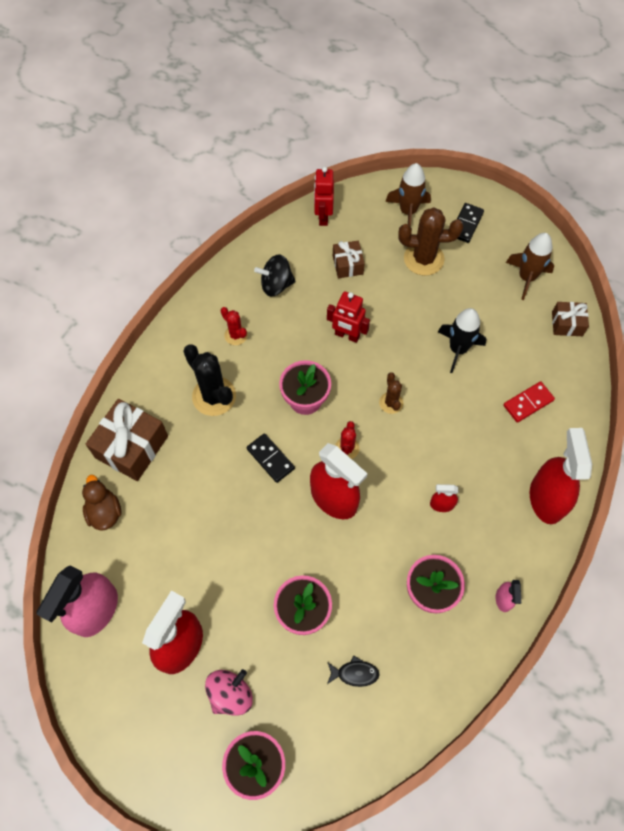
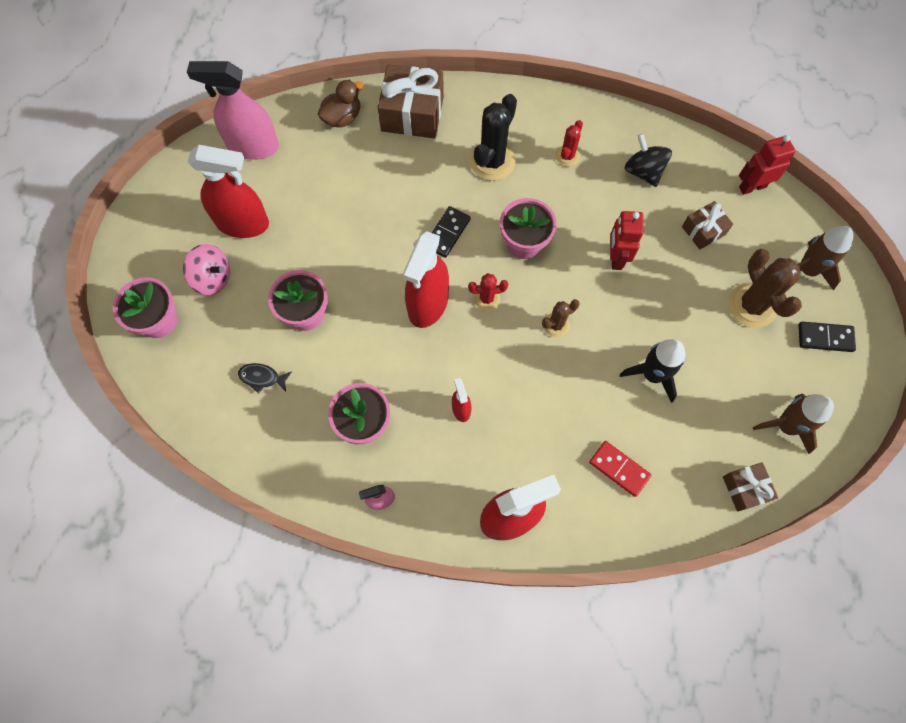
camera: 70 degrees right, 5 degrees up
(355, 673) = (262, 378): black fish -> black fish turned 120 degrees clockwise

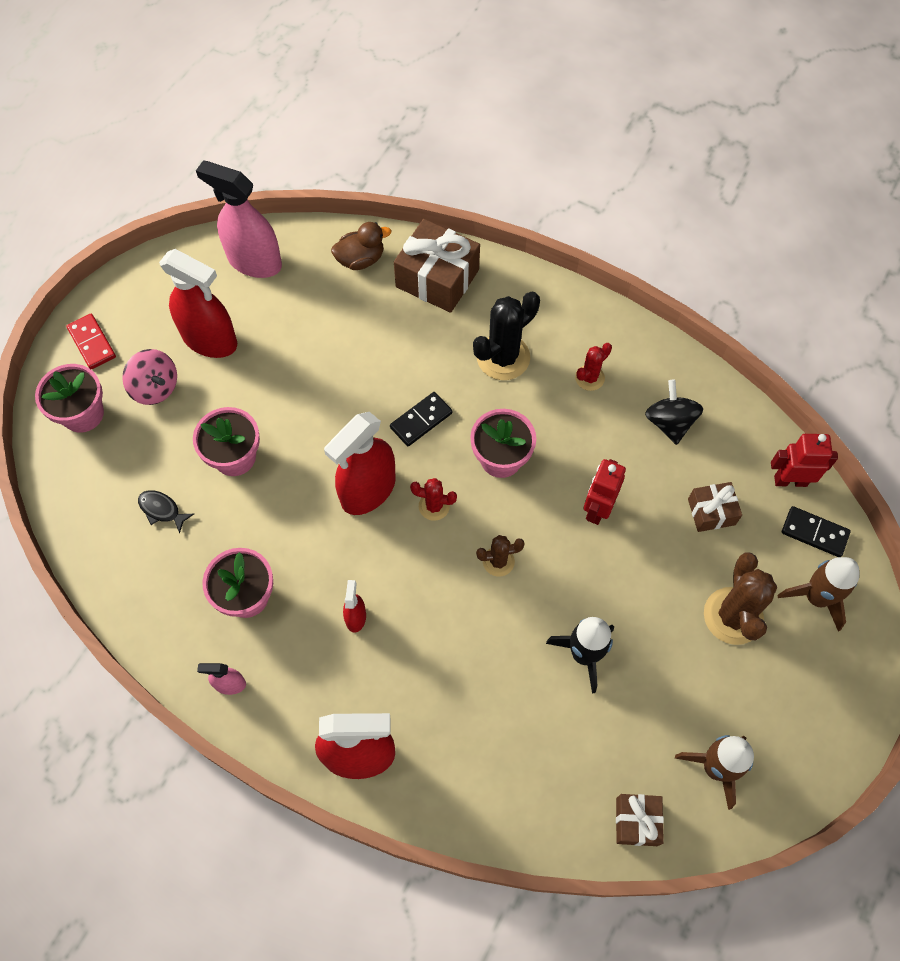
camera: 20 degrees right, 5 degrees down
(619, 469) = (502, 746): red domino -> red domino (92, 343)
(825, 337) = (805, 683): black domino -> black domino (814, 533)

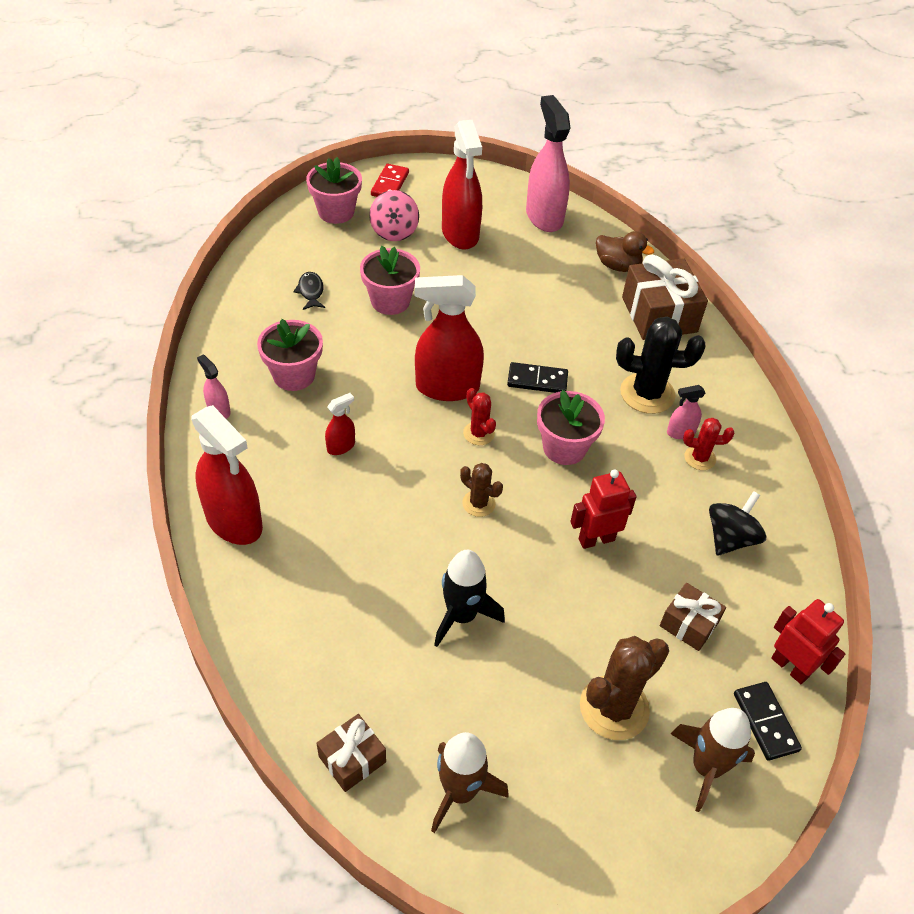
camera: 45 degrees right, 15 degrees down
(557, 369) = (680, 432): none -> pink spray bottle

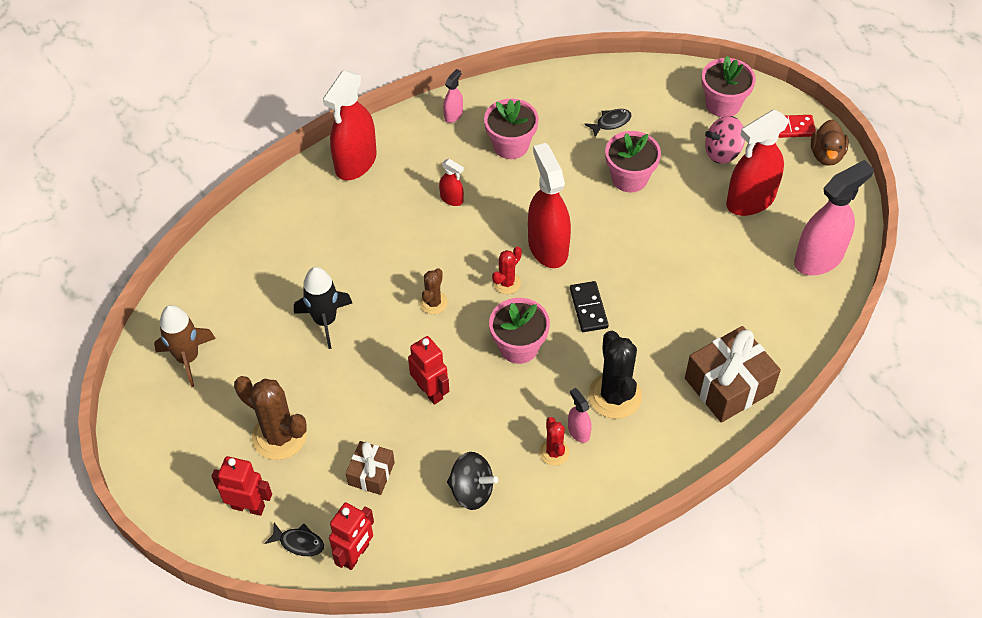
camera: 75 degrees right, 5 degrees up
(352, 759) = (194, 292): brown gift -> none
(617, 266) = (781, 336): brown duck -> brown duck (826, 155)
(706, 767) = (248, 506): brown rocket -> red robot
(765, 722) = (299, 542): black domino -> black fish

